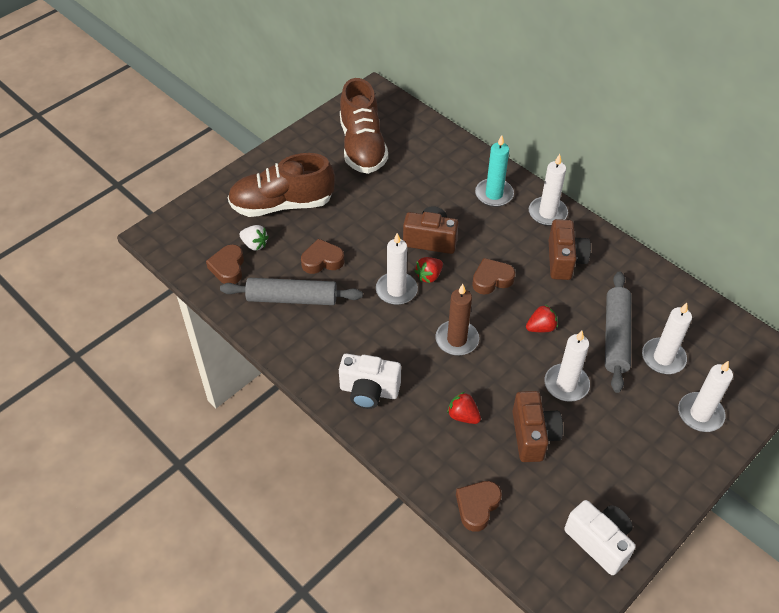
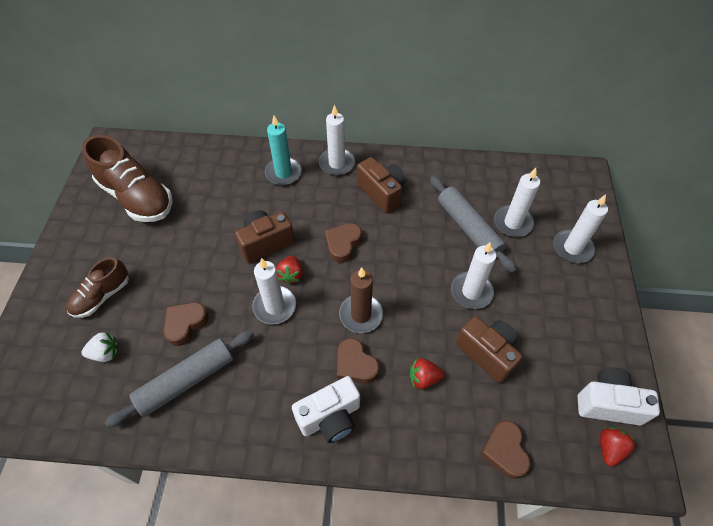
camera: 40 degrees left, 5 degrees up
(228, 268) = (96, 395): brown heart -> brown heart (355, 365)
(282, 204) = (102, 296): brown shoe -> brown shoe, size x0.58
(541, 327) = (413, 258): red strawberry -> red strawberry (609, 448)

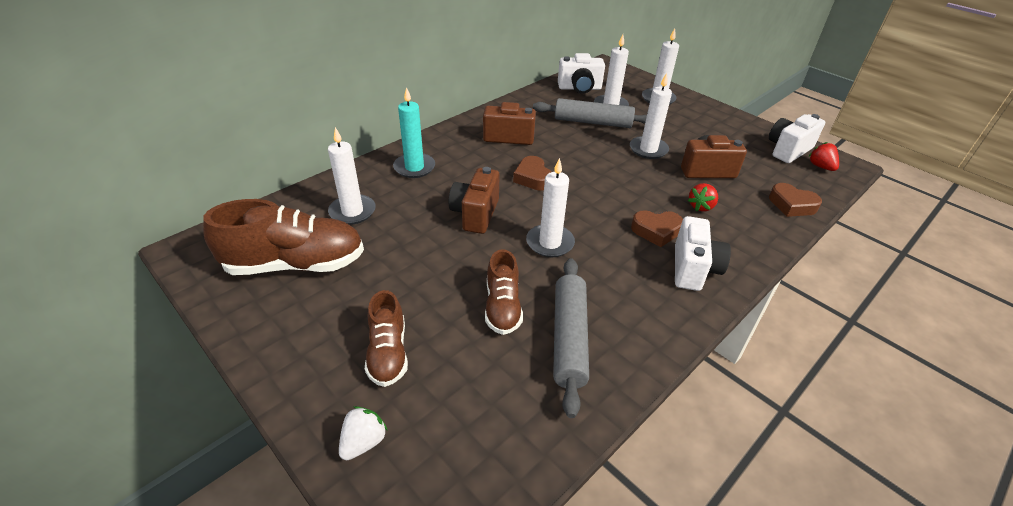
camera: 50 degrees left, 15 degrees down
(105, 353) = (467, 385): white strawberry -> white strawberry (363, 442)
(185, 324) = (502, 307): brown heart -> brown shoe
(291, 275) = (528, 218): red strawberry -> none
(337, 163) = (447, 139): white candle -> white candle (352, 211)
(361, 315) = (612, 204): brown candle -> none
(515, 184) = (579, 88): none -> white camera

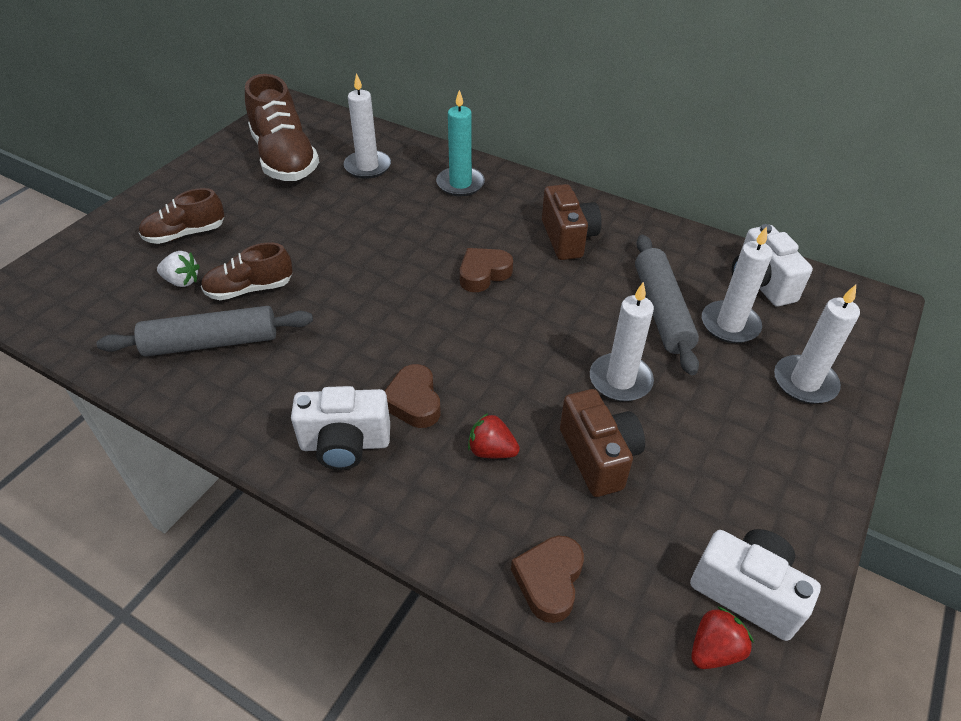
camera: 75 degrees right, 5 degrees up
(363, 442) = (96, 245): white strawberry -> white strawberry (182, 281)
(475, 214) = (393, 243): brown camera -> none
(550, 243) = (359, 307): white candle -> none

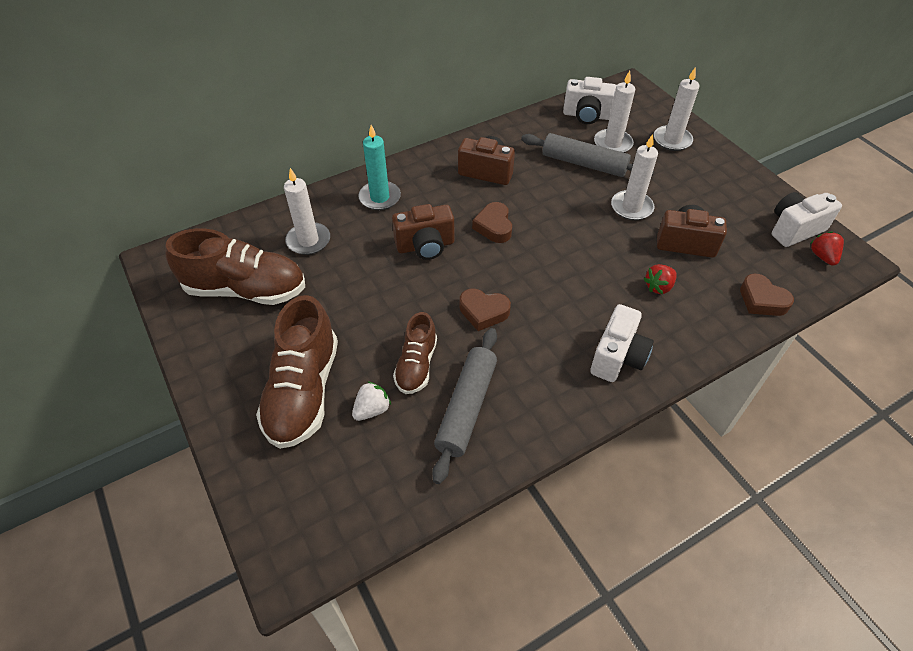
camera: 60 degrees left, 5 degrees up
(185, 234) = (303, 391): brown shoe -> brown shoe, size x1.73
(414, 401) = (597, 308): brown heart -> brown heart (483, 312)
(415, 237) = (425, 246): none -> brown camera

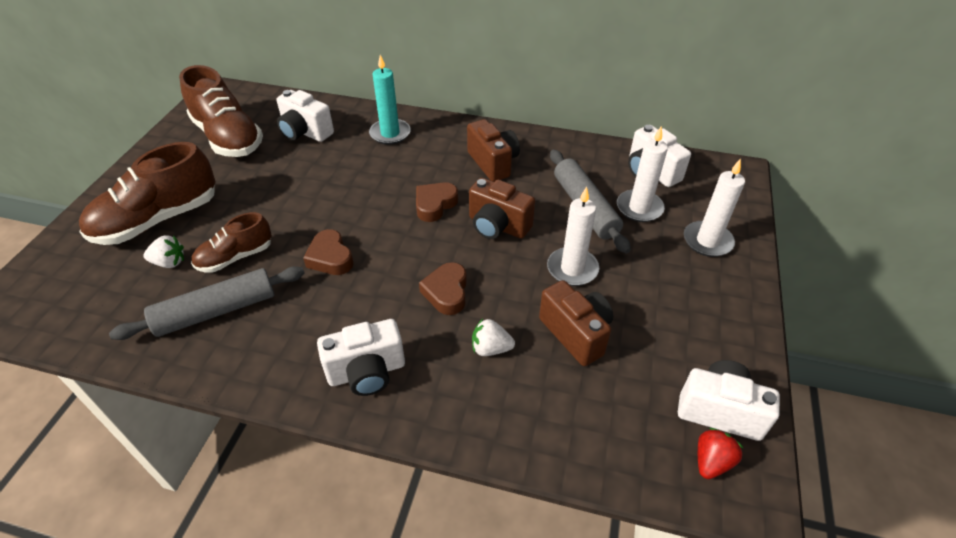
camera: 45 degrees right, 5 degrees down
(308, 240) = (305, 132): white candle -> white camera
(425, 246) = (367, 185): brown camera -> brown camera (497, 226)
(658, 287) = (490, 348): red strawberry -> white strawberry
(762, 300) = (571, 442): brown heart -> brown heart (446, 292)

